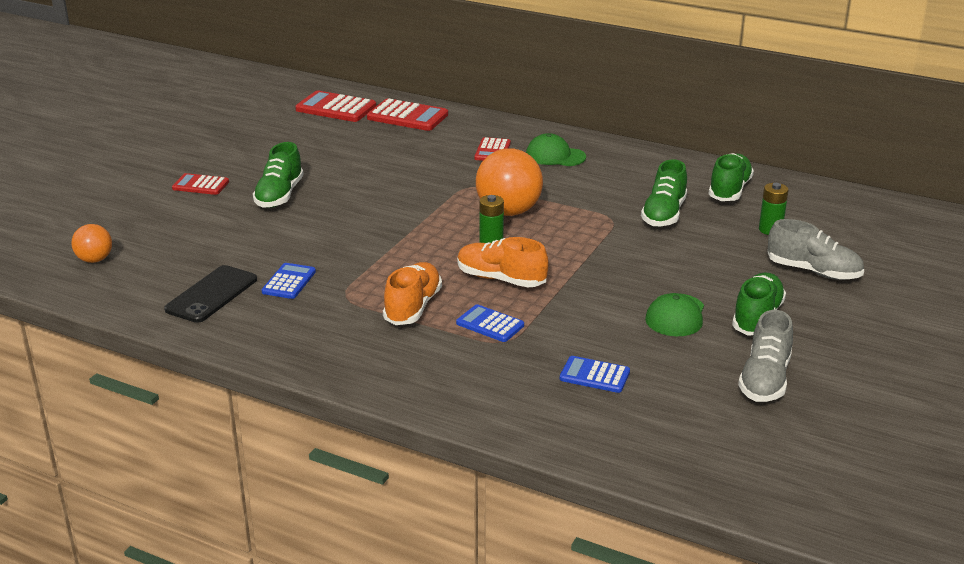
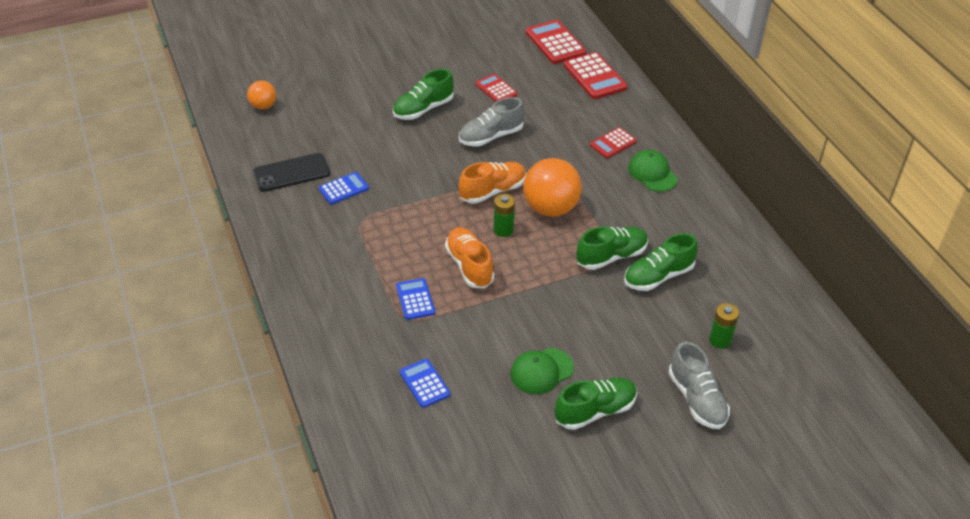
camera: 40 degrees right, 15 degrees up
(200, 185) = (388, 73): red calculator -> red calculator (496, 89)
(413, 307) = (388, 255): orange shoe -> orange shoe (493, 191)
(729, 190) = (742, 283): green shoe -> green shoe (611, 256)
(764, 380) = (526, 464): grey shoe -> grey shoe (490, 136)

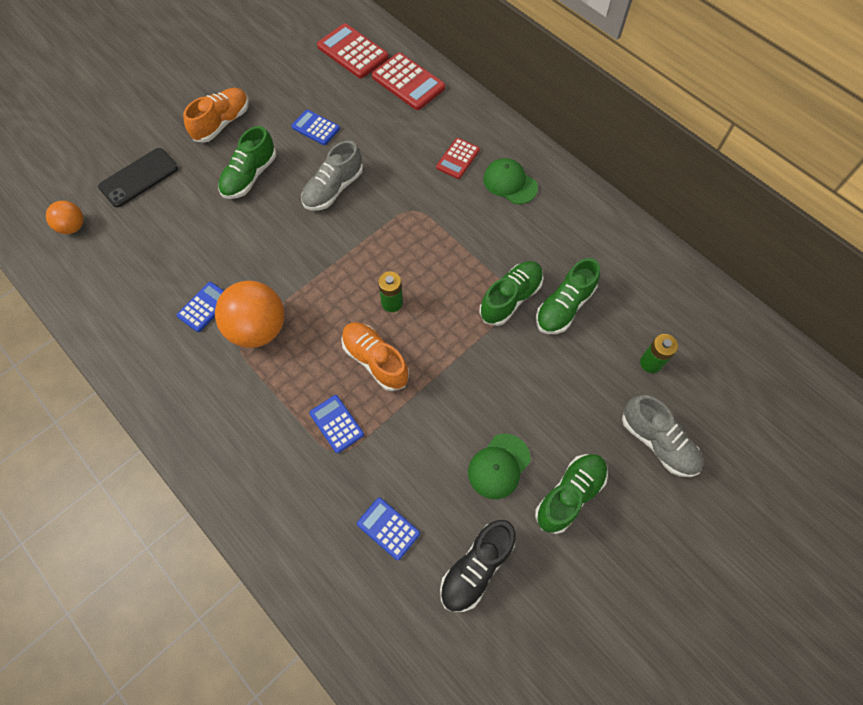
camera: 20 degrees left, 20 degrees up
(291, 173) = (139, 305): black phone -> black phone (139, 178)
(486, 434) = (476, 568): none -> black shoe
(493, 191) = (362, 257): orange shoe -> orange shoe (222, 123)
(496, 89) = (315, 128): red calculator -> blue calculator
(550, 208) = (428, 259): orange ball -> orange ball (258, 328)

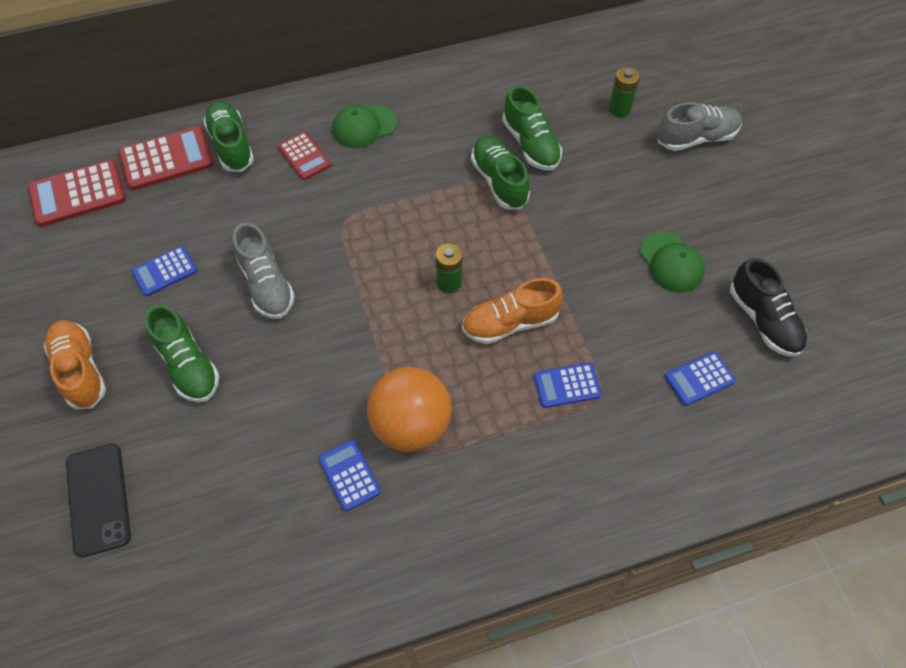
camera: 65 degrees left, 5 degrees down
(73, 227) = (123, 610): orange ball -> none
(569, 495) = (720, 221): green shoe -> green shoe (231, 145)

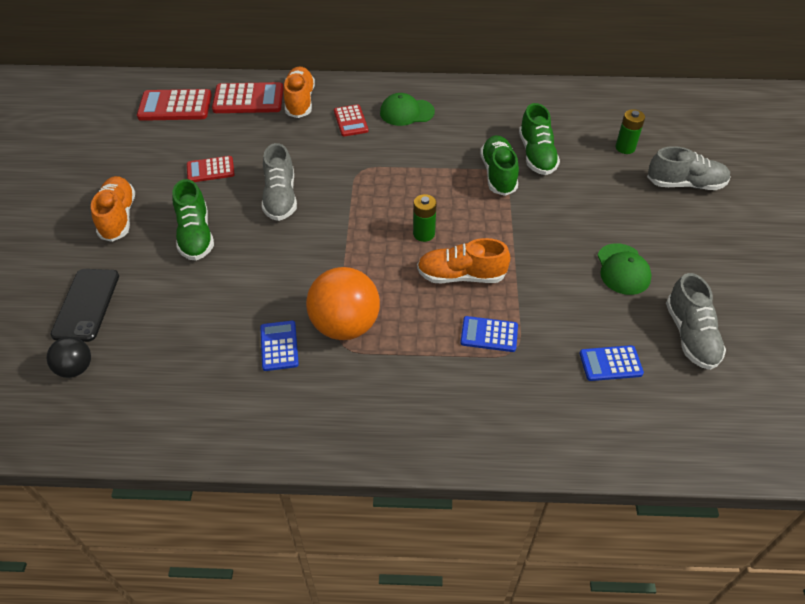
camera: 20 degrees right, 10 degrees down
(126, 584) = (75, 368): none -> black ball
(165, 271) = (210, 170): blue calculator -> red calculator
(231, 145) = (300, 101): green shoe -> orange shoe
(763, 320) = (690, 335): black shoe -> grey shoe

